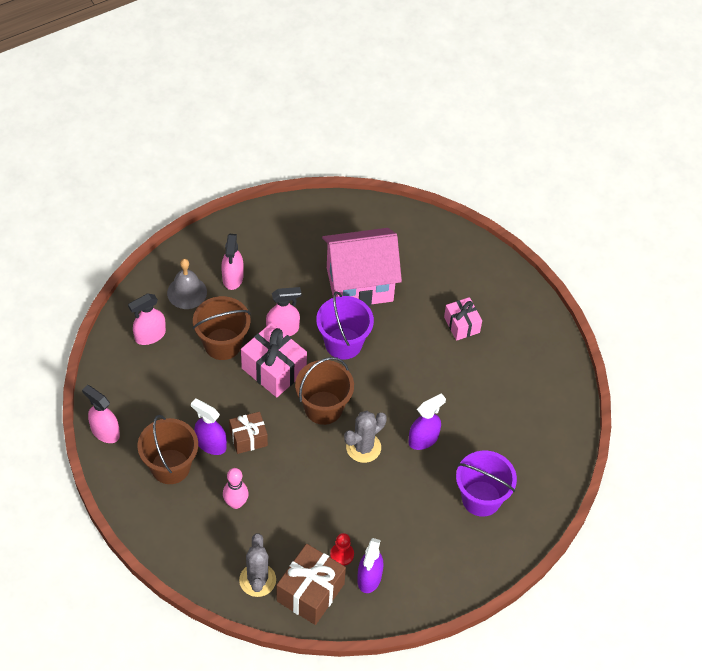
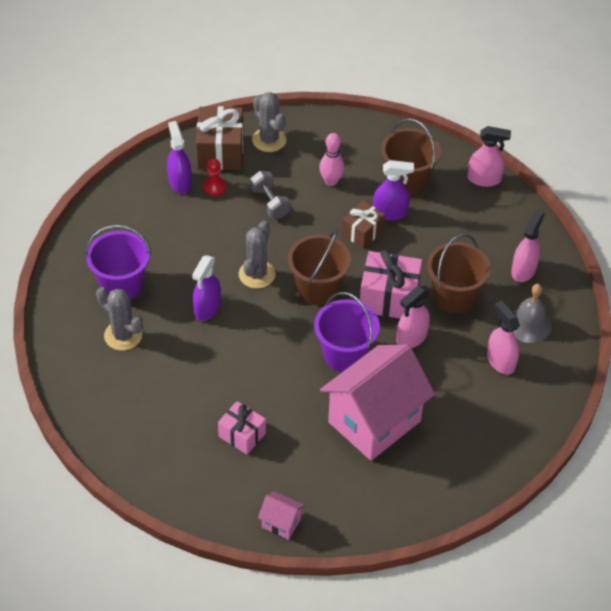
camera: 150 degrees right, 5 degrees down
(304, 511) = (270, 202): none -> grey dumbbell
(474, 253) = (281, 523): none -> pink house
(505, 451) = (123, 335): none -> grey cactus

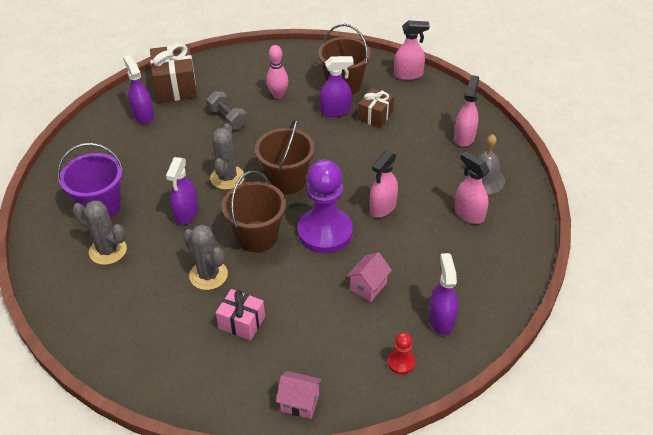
camera: 10 degrees left, 5 degrees down
(214, 187) = (175, 114): red pawn -> red pawn (401, 362)
(269, 140) = (217, 72): grey cactus -> grey cactus (208, 275)
(345, 355) = (325, 232): purple bucket -> purple pawn
(362, 232) = (315, 129): brown gift -> brown gift (375, 116)
(374, 421) = (368, 286): pink house -> pink house, size x0.41
(389, 298) = (353, 178): pink gift -> none
(437, 469) = (441, 319): none -> purple spray bottle
(454, 296) = (410, 167): brown bucket -> brown bucket (257, 237)

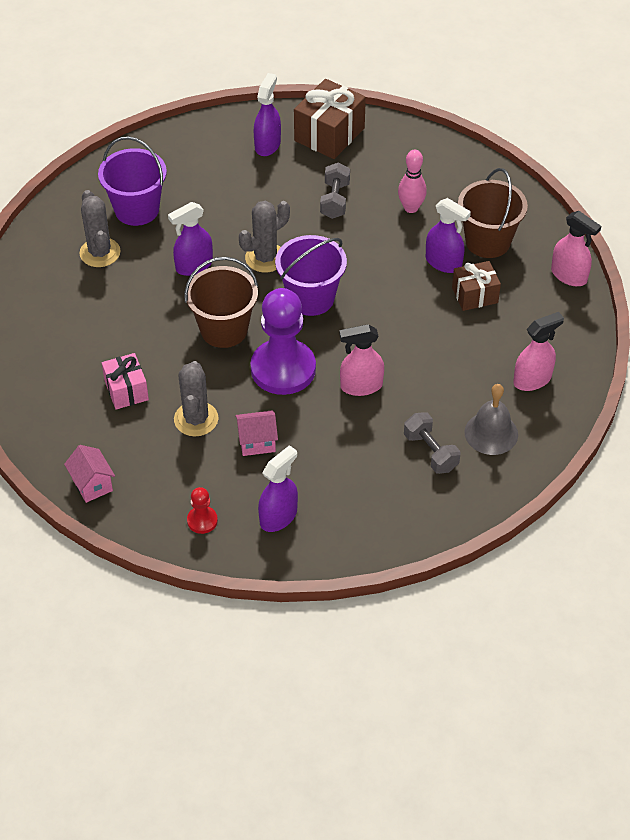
camera: 45 degrees right, 5 degrees up
(208, 275) = (148, 332): grey cactus -> grey cactus (196, 419)
(286, 180) = (311, 298): brown bucket -> purple bucket
(469, 213) = (430, 452): pink spray bottle -> grey dumbbell

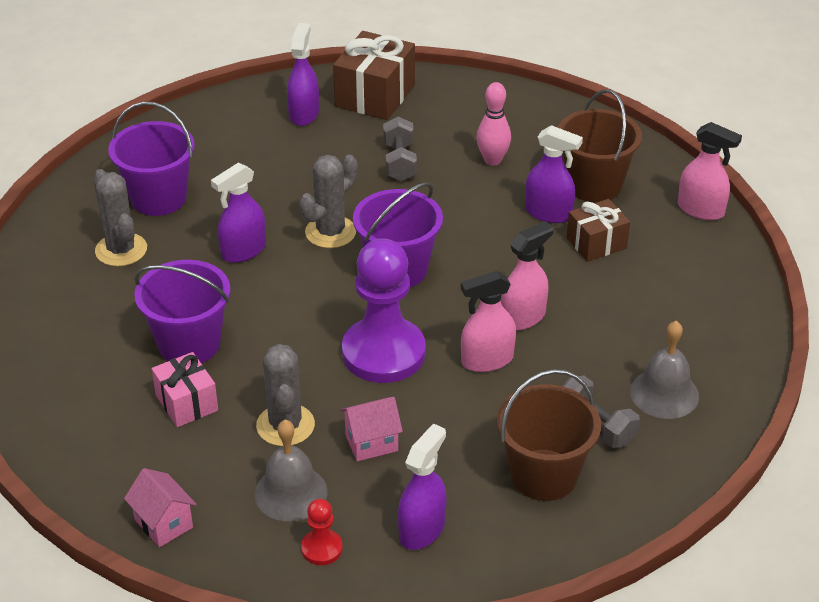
camera: 10 degrees left, 10 degrees down
(137, 341) = (189, 344): none -> purple bucket
(189, 474) = (290, 493): none -> grey bell
(224, 329) = (297, 317): brown bucket -> brown bucket (544, 475)
(532, 380) = (695, 327): pink spray bottle -> pink spray bottle (523, 317)

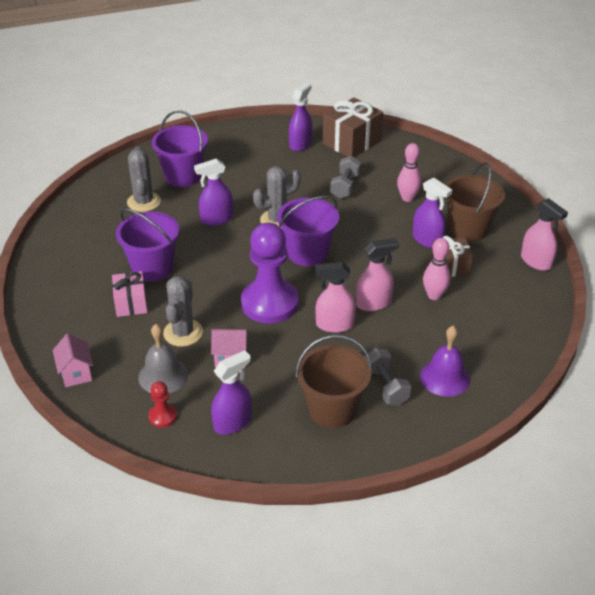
camera: 20 degrees right, 0 degrees up
(596, 287) = (434, 295): none -> pink bowling pin
(664, 393) = (445, 377): grey bell -> purple bell

